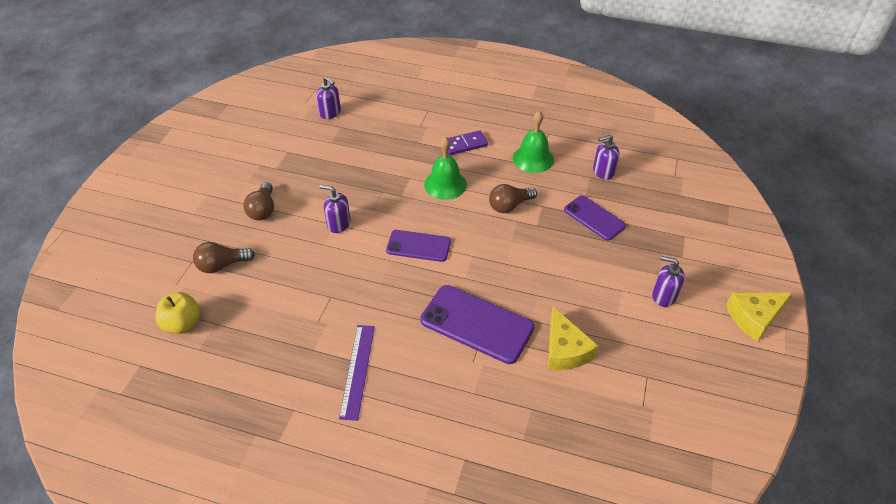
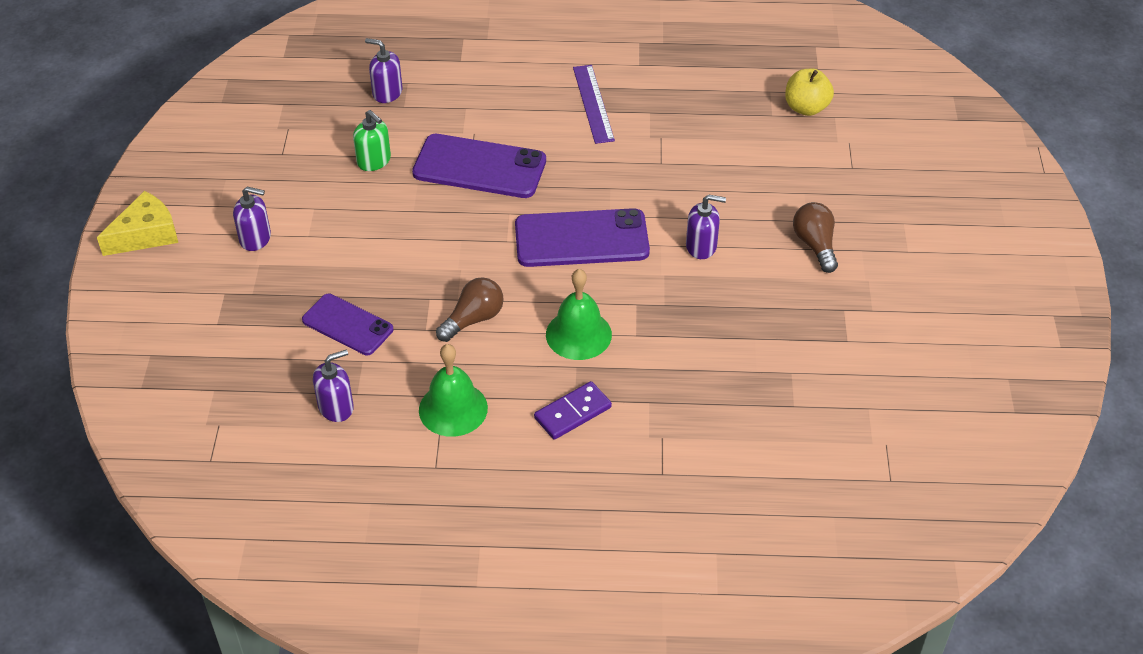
camera: 165 degrees right, 0 degrees up
(222, 265) = (812, 170): brown light bulb -> none
(330, 113) = (829, 430): purple soap dispenser -> purple soap dispenser (387, 93)
(418, 246) = (581, 239): purple phone -> purple phone, size x1.58
(565, 350) = (374, 161): yellow cheese -> green soap dispenser

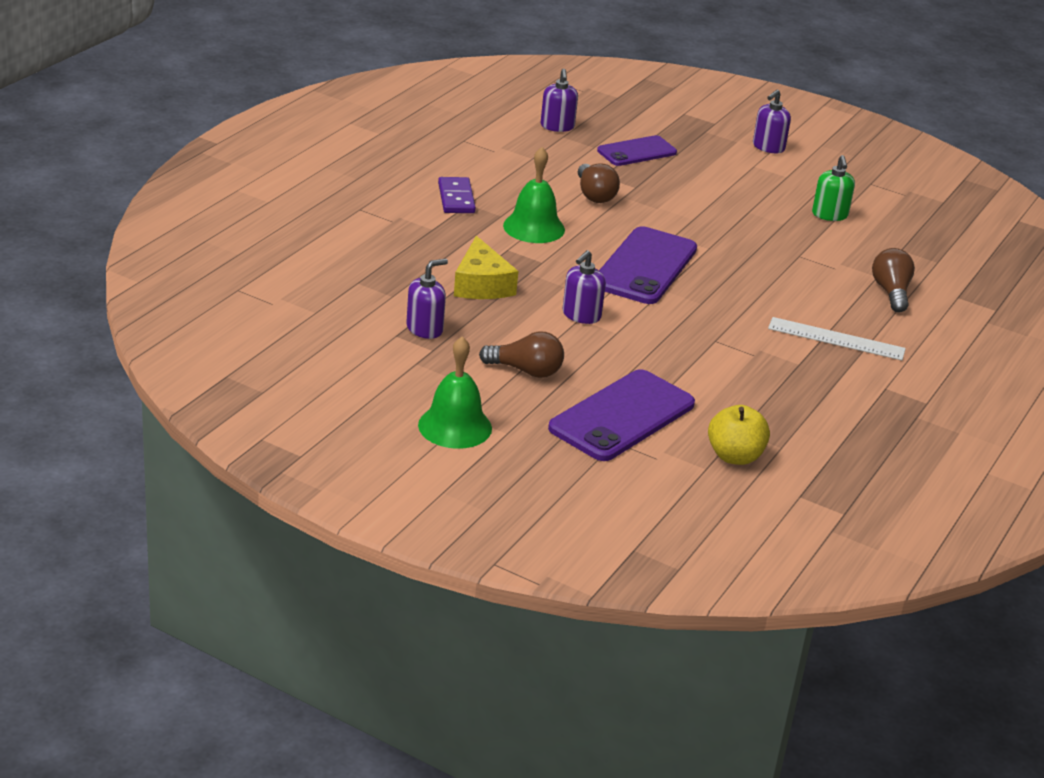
camera: 115 degrees right, 15 degrees down
(146, 234) = (808, 114): yellow cheese -> yellow cheese (481, 284)
(374, 161) = (829, 215): green soap dispenser -> green soap dispenser turned 75 degrees counterclockwise
(387, 93) = (927, 248): purple soap dispenser -> purple soap dispenser (425, 329)
(453, 409) = (510, 161): green bell -> green bell (455, 426)
(479, 167) = (783, 255): purple phone -> purple phone (622, 416)
(488, 94) = (891, 292): none -> brown light bulb
(593, 103) = (836, 339): purple ruler -> white ruler

